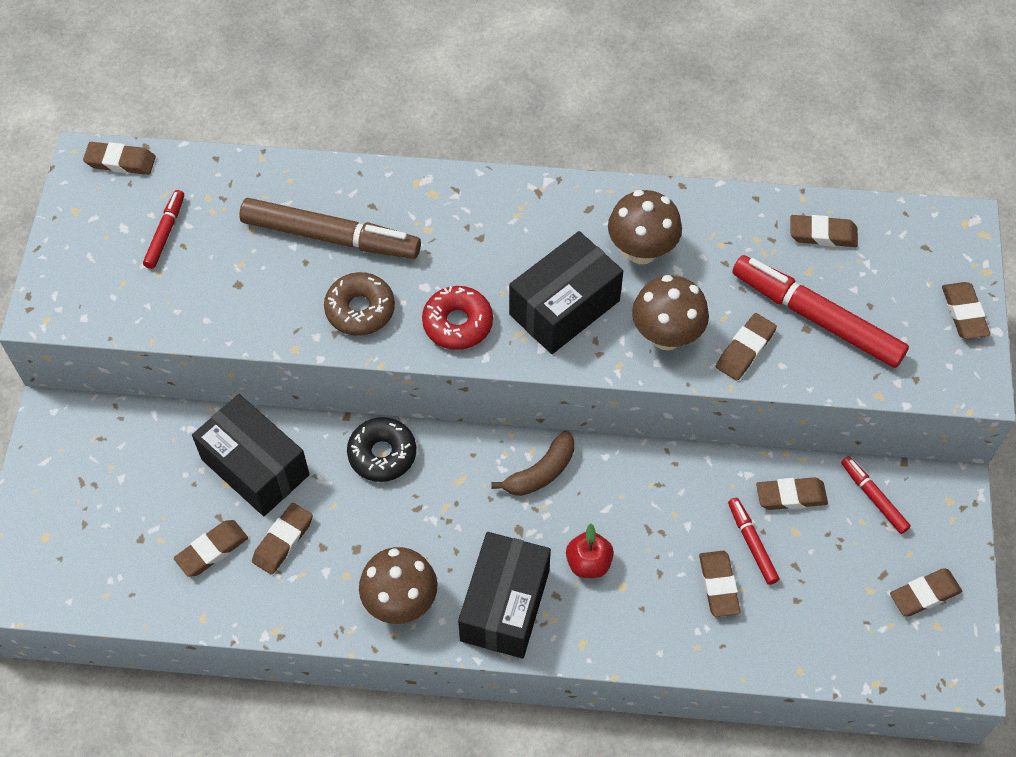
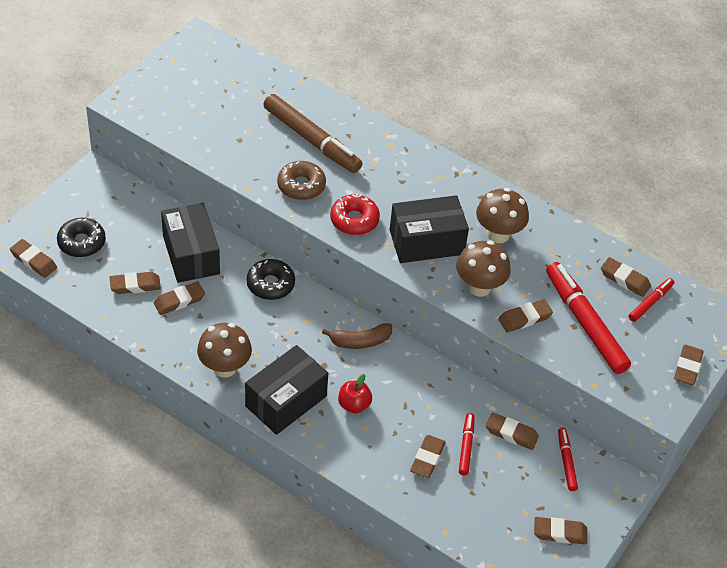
camera: 25 degrees right, 10 degrees down
(101, 527) = (81, 242): none -> black donut
(120, 162) = (218, 47): brown eraser -> brown eraser (33, 261)
(165, 233) = (217, 94): red marker -> red marker (650, 303)

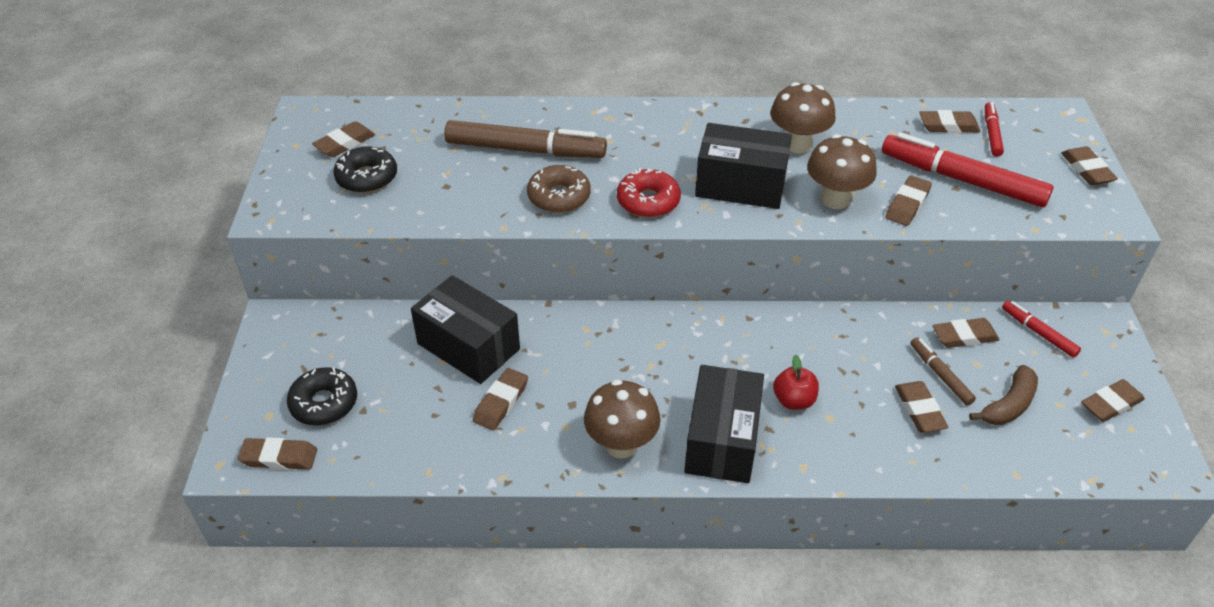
camera: 30 degrees left, 5 degrees down
(135, 285) = (433, 415): brown eraser -> brown eraser (345, 143)
(270, 284) = (585, 329): black donut -> black donut (367, 178)
(360, 341) = (733, 333): brown banana -> brown banana (1008, 405)
(426, 242) = (740, 185): black box -> black box turned 60 degrees clockwise
(466, 446) = (940, 375): red marker -> brown marker

